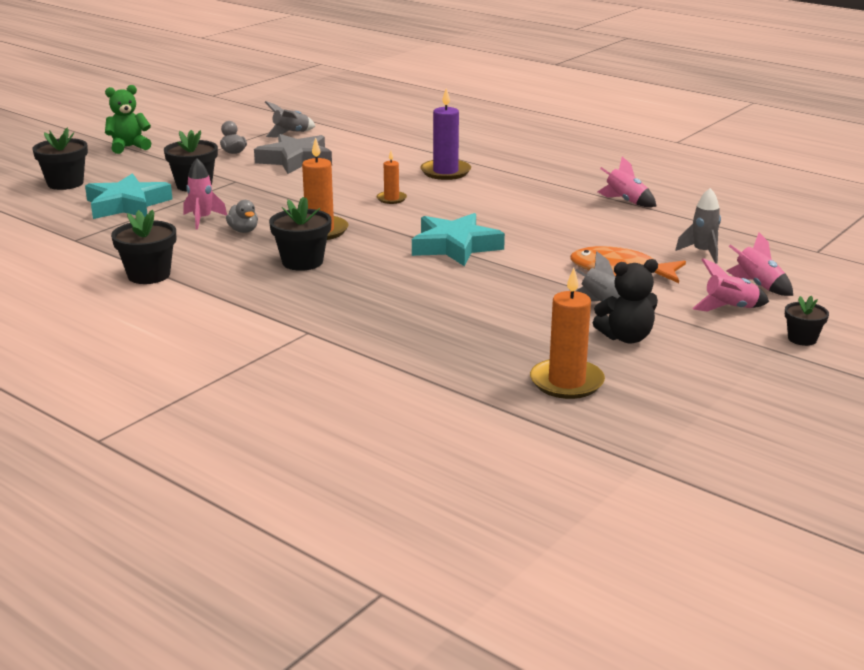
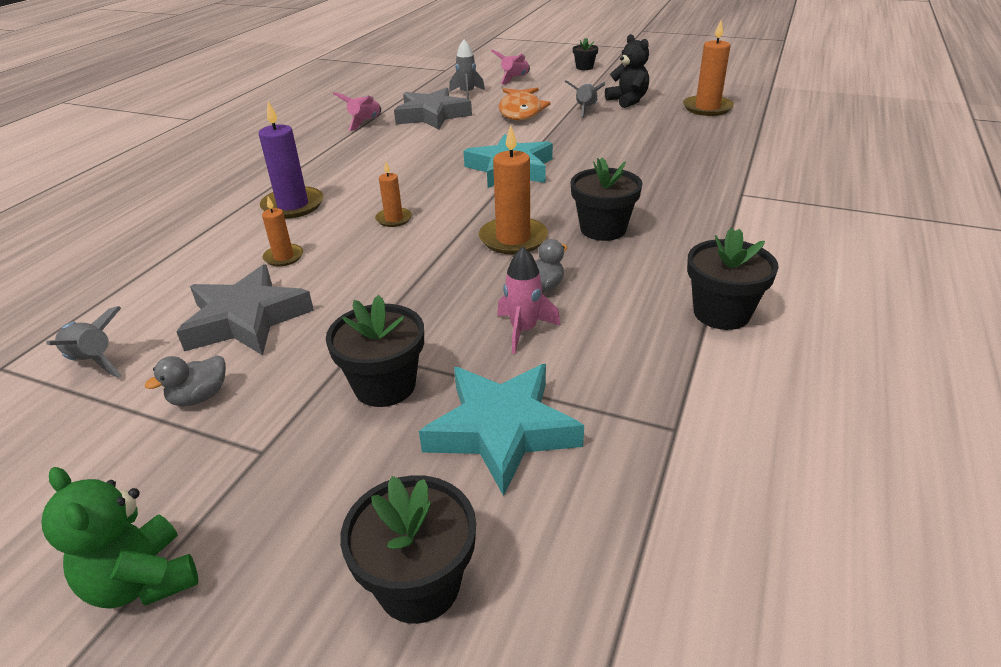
camera: 105 degrees left, 10 degrees up
(364, 168) = (283, 257): none -> orange candle
(631, 229) = (432, 115): none -> grey star
(730, 308) = (557, 82): pink rocket -> none

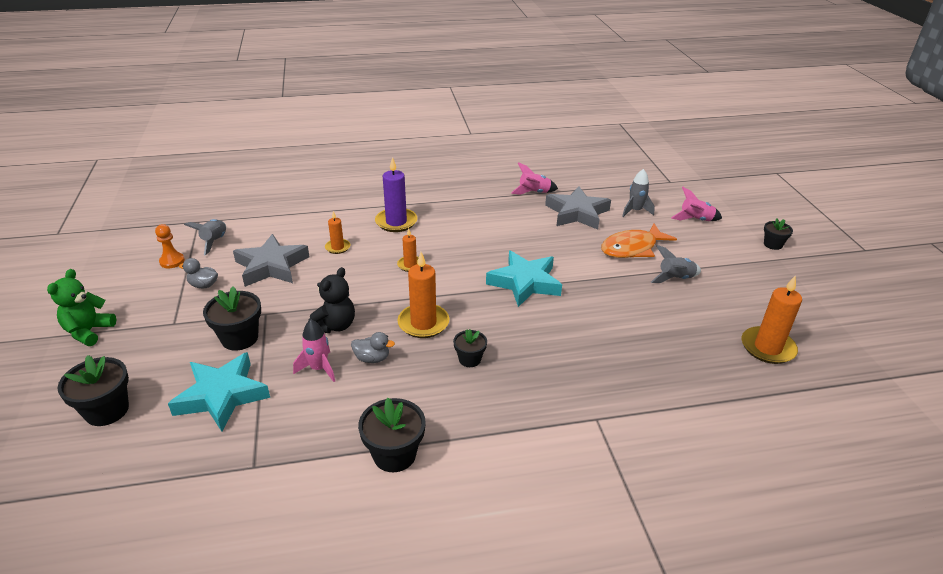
camera: 55 degrees right, 0 degrees up
(74, 421) = (172, 261): none -> orange pawn
(603, 229) = (470, 359): black flower pot -> black flower pot, size x0.60
(628, 101) = (724, 295): black teddy bear -> black teddy bear (335, 325)

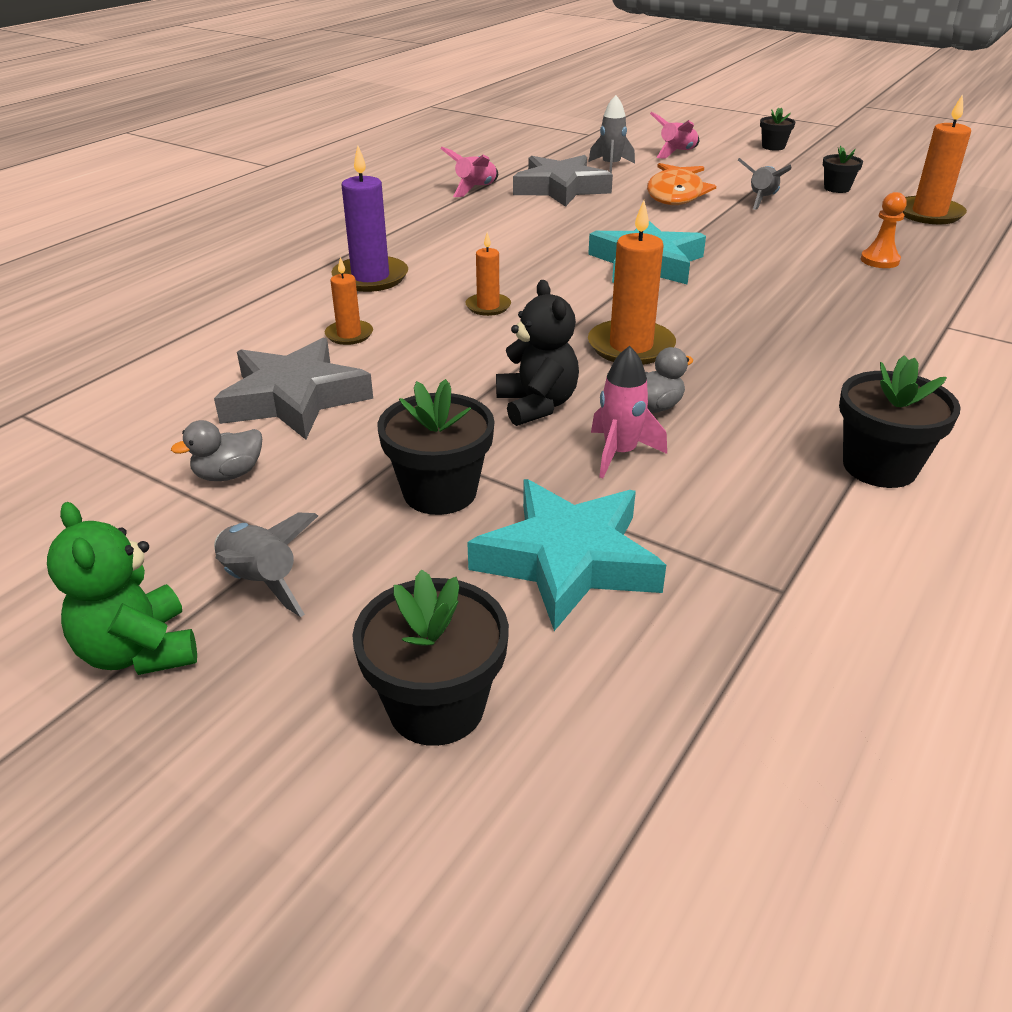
camera: 45 degrees left, 0 degrees up
(172, 261) = (91, 480): orange pawn -> orange pawn (879, 260)
(214, 241) = (120, 421): grey rocket -> grey rocket (261, 582)
(470, 359) = (748, 348): black flower pot -> black flower pot (837, 188)

